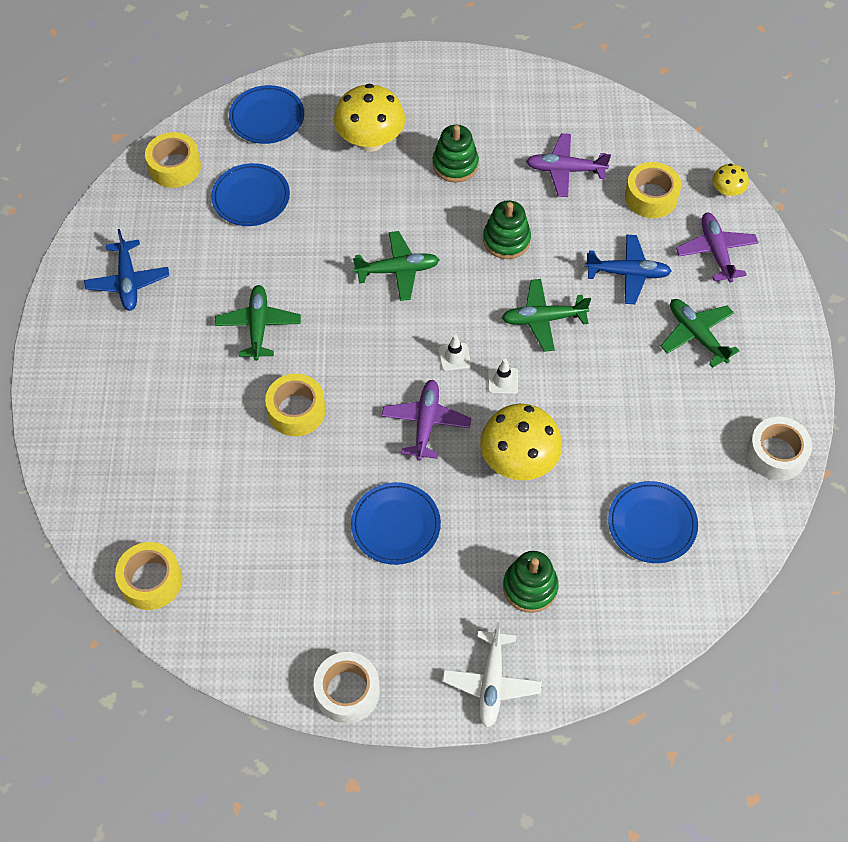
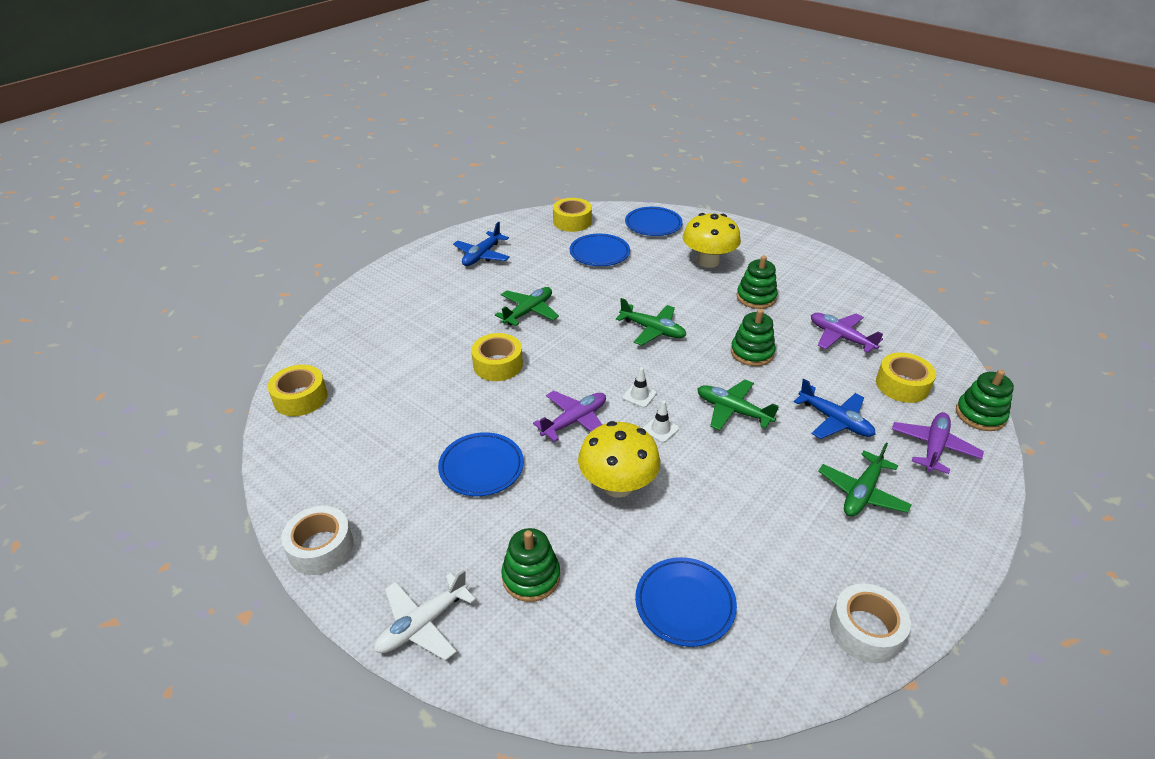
camera: 40 degrees right, 20 degrees down
(696, 335) = (862, 493): green plane -> green plane turned 150 degrees counterclockwise
(727, 192) = (980, 415): yellow mushroom -> green stacking toy

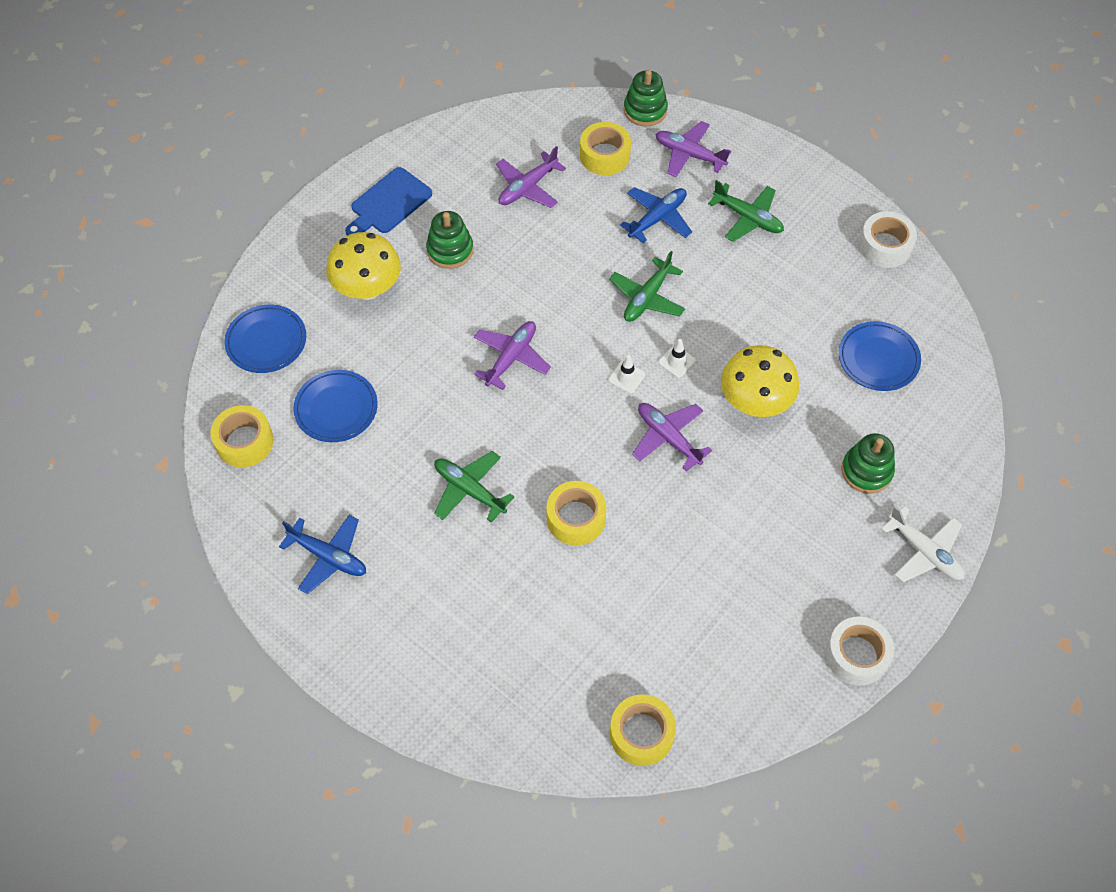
camera: 90 degrees left, 20 degrees up
(481, 467) = (741, 522): blue plate -> none
(653, 330) = (511, 357): green plane -> purple plane
(752, 353) = (554, 269): green stacking toy -> none
(794, 268) = (389, 203): none -> blue cutting board

